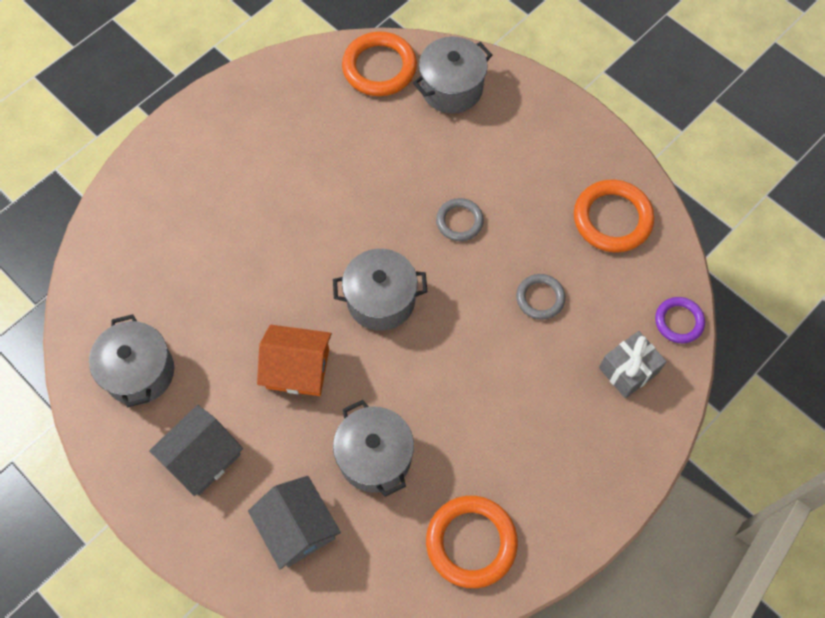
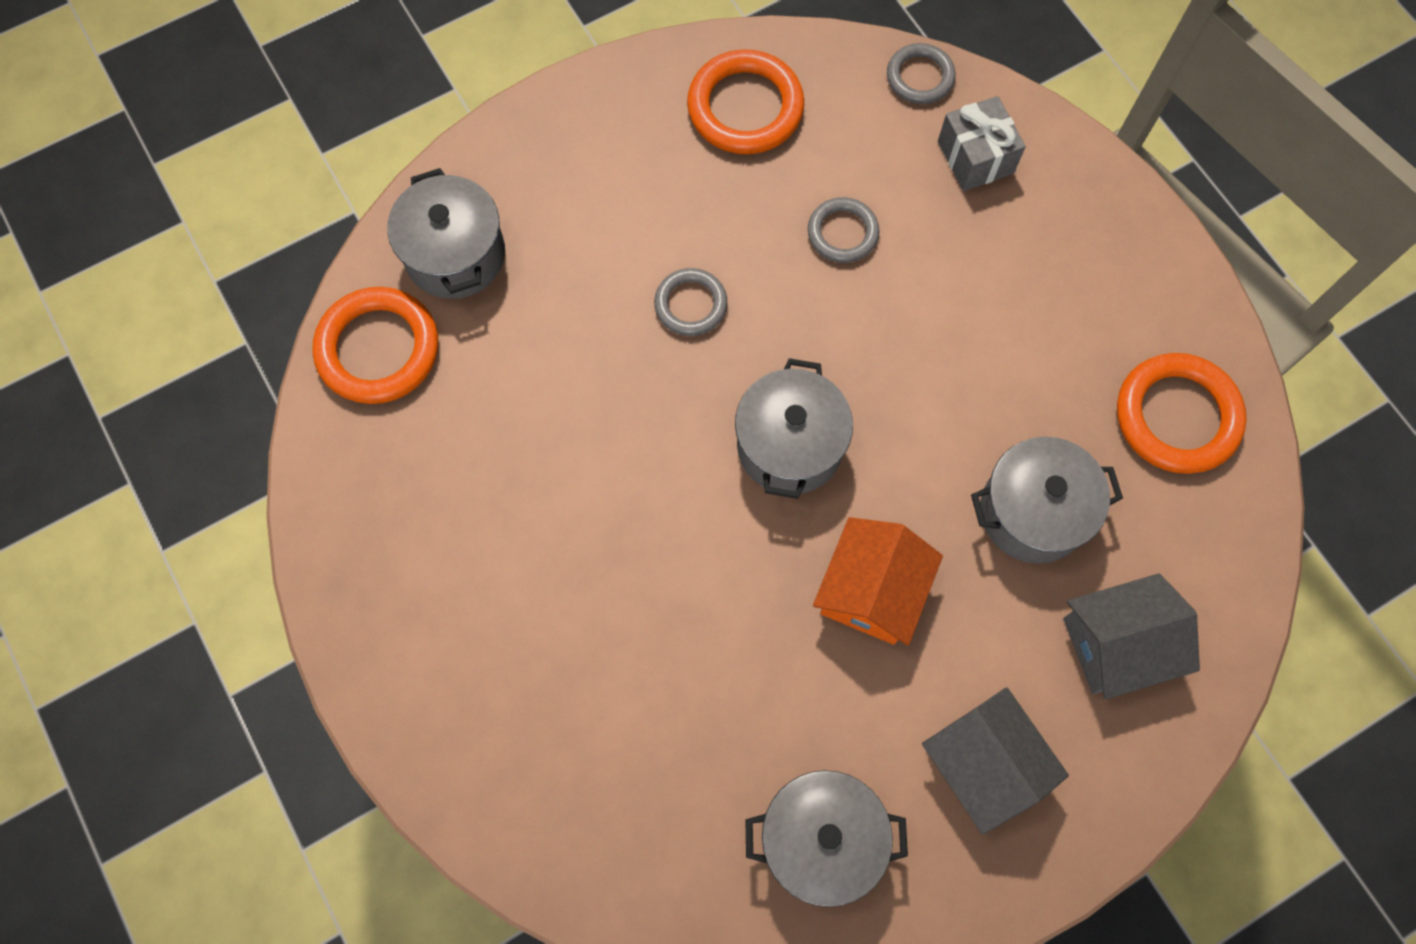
camera: 75 degrees left, 5 degrees up
(678, 321) = (920, 77): purple ring -> grey ring

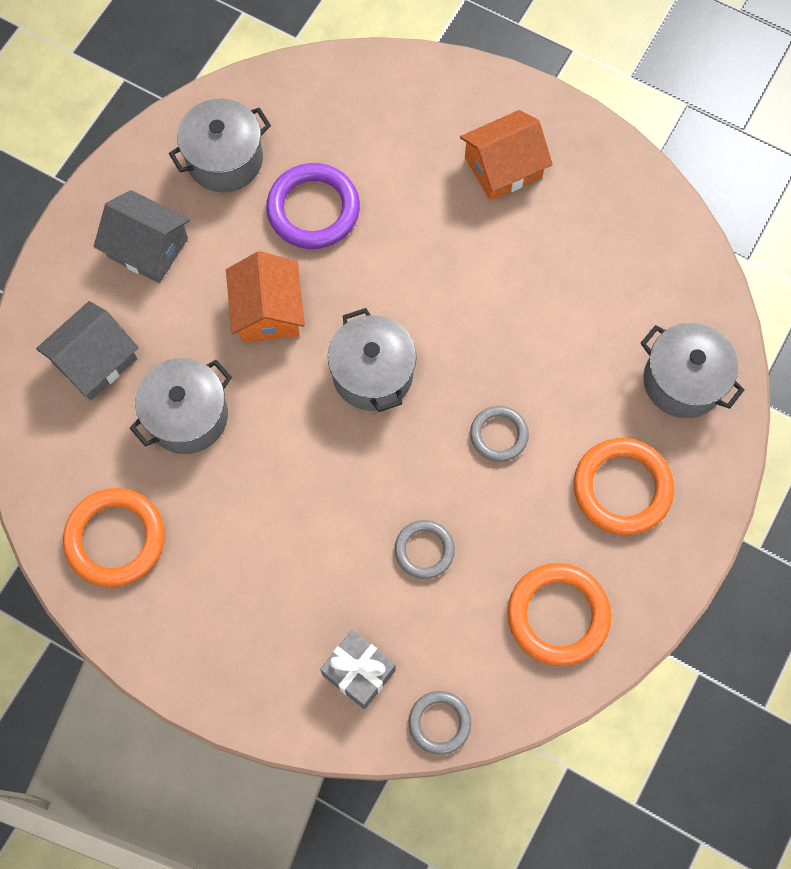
camera: 150 degrees right, 0 degrees up
(378, 349) = (683, 290): orange ring -> orange ring (622, 488)
(471, 618) = (503, 167): none -> orange house
(743, 696) = (313, 209): none -> purple ring

